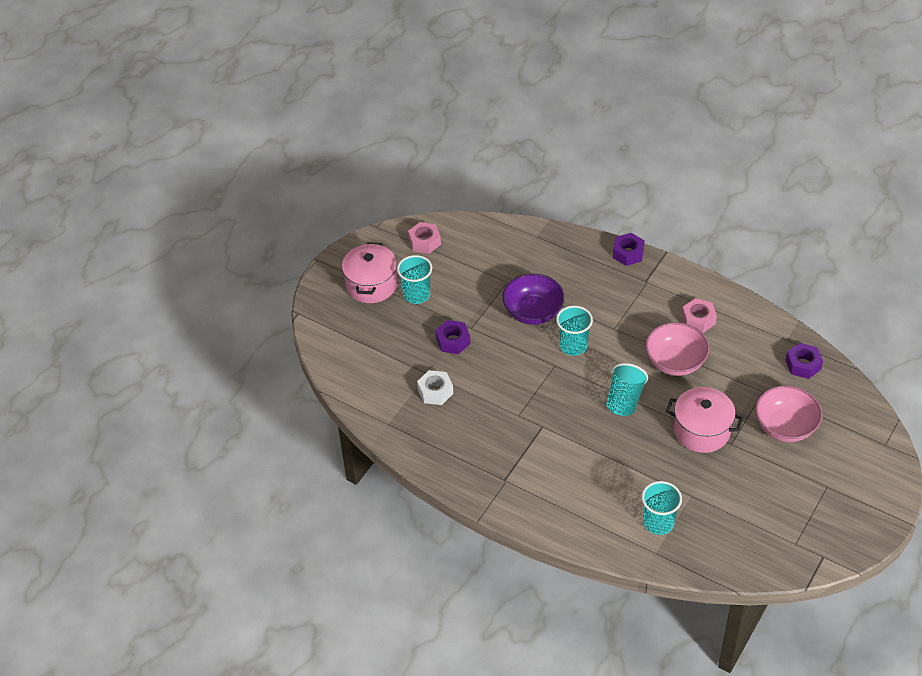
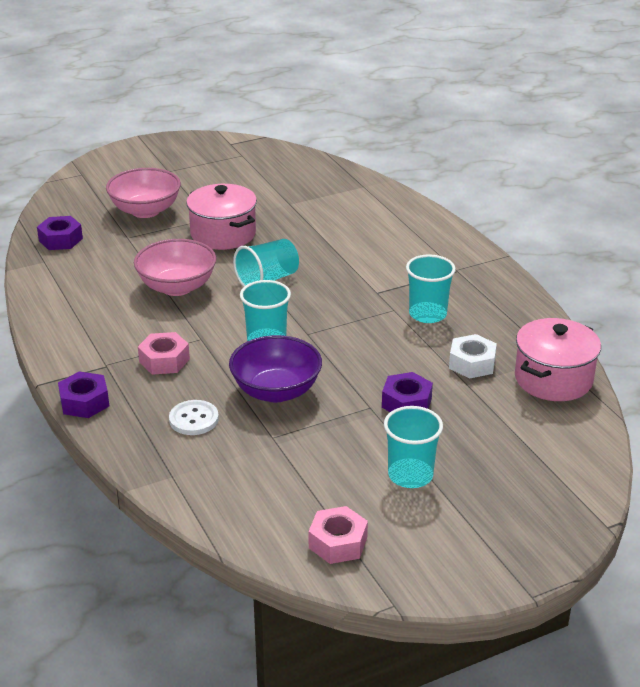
camera: 150 degrees left, 15 degrees down
(371, 285) = (467, 517): pink pot -> pink pot (553, 379)
(559, 272) = (194, 419): none -> white button
(658, 522) = (339, 199): turquoise cup -> turquoise cup (427, 314)
(698, 319) = (102, 309): pink nut -> pink nut (164, 360)

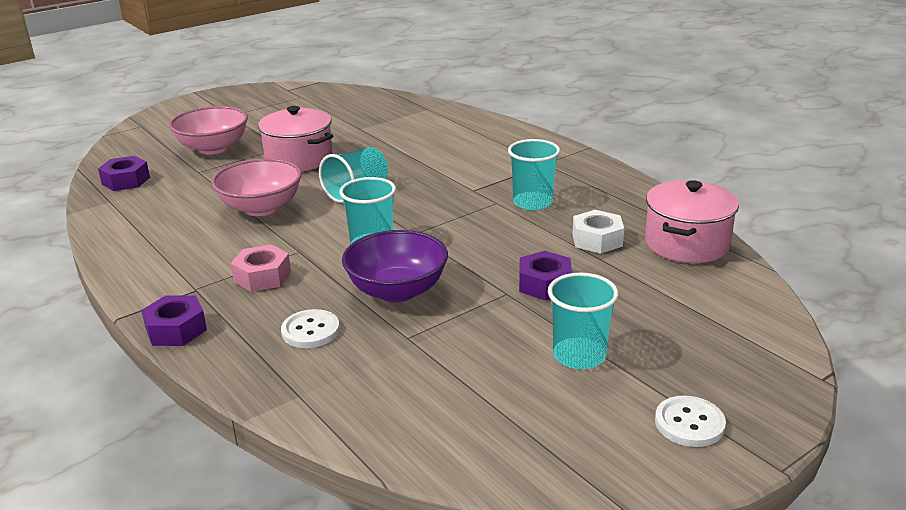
camera: 10 degrees left, 5 degrees down
(338, 543) = (524, 443): pink nut -> none
(476, 547) = (689, 423): none -> white button

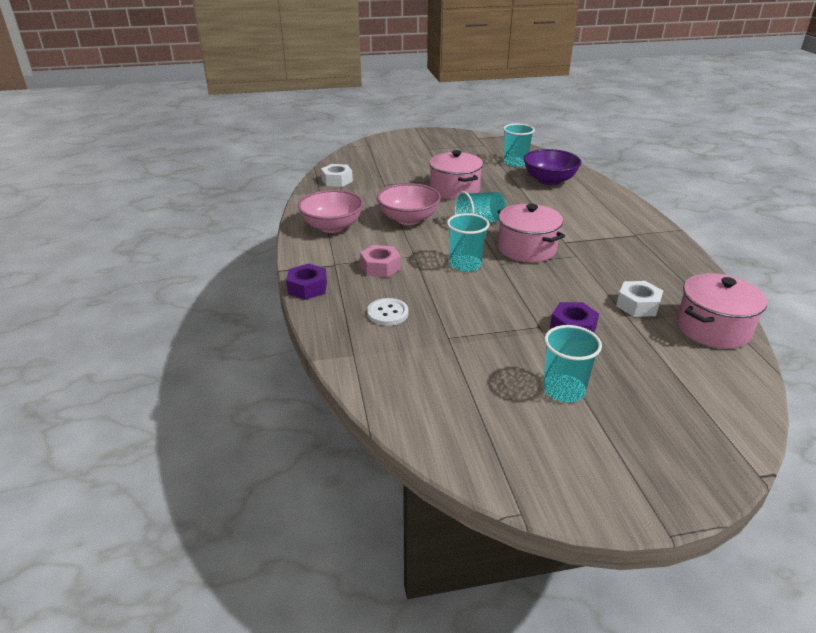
camera: 25 degrees right, 5 degrees up
(126, 181) = (337, 180): purple nut -> white nut
(213, 148) = (403, 170): pink bowl -> pink bowl (332, 227)
(397, 291) = (462, 302): purple bowl -> purple bowl (549, 180)
(434, 208) = (526, 249): none -> pink pot
(532, 202) = (604, 263): turquoise cup -> turquoise cup (515, 163)
(689, 423) = (617, 470): white button -> none

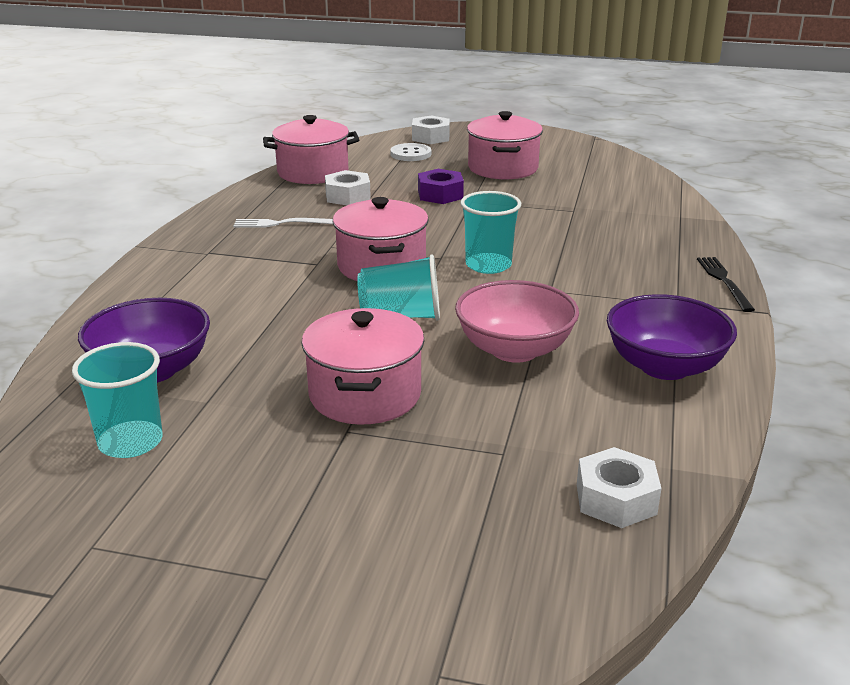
camera: 155 degrees left, 5 degrees down
(307, 288) = (724, 281): purple nut -> black fork
(332, 227) = (664, 366): pink bowl -> purple bowl
(380, 267) = (610, 285): pink nut -> none
(387, 313) = (627, 238): white button -> white button (410, 154)
(563, 390) = (503, 168): turquoise cup -> pink pot
(634, 266) = (282, 223): none -> white fork
(711, 439) = (430, 137): none -> white nut

